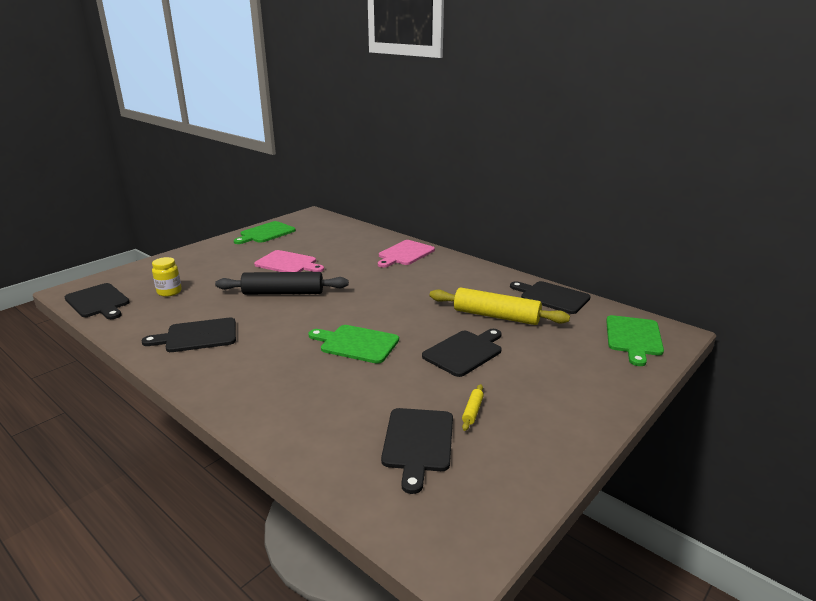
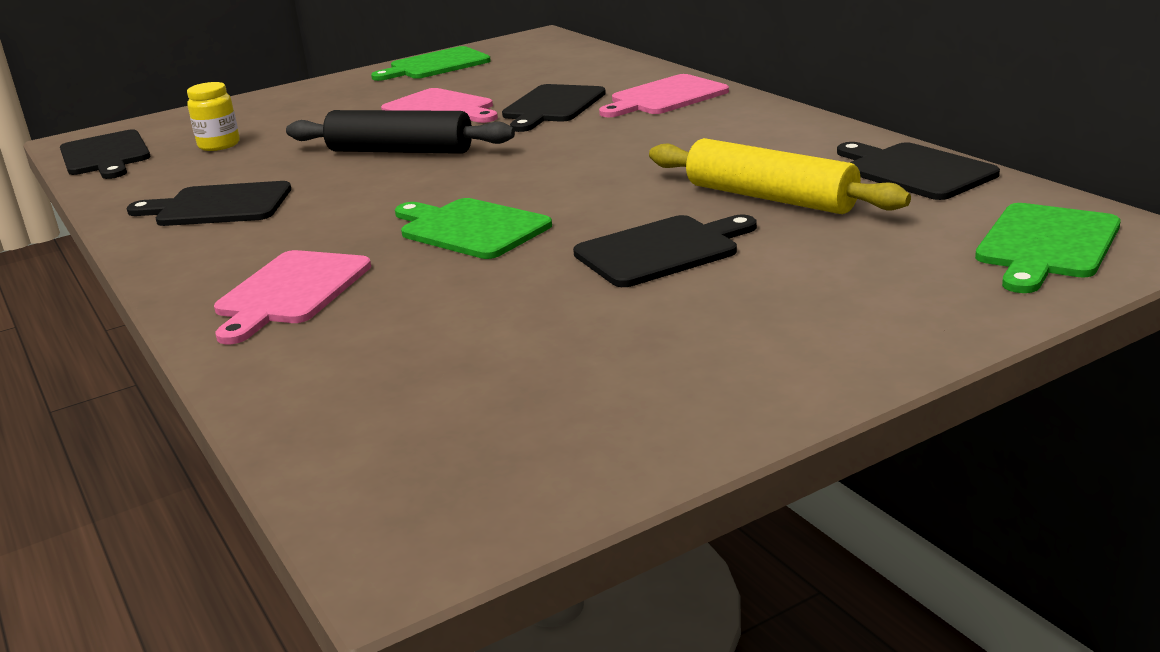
camera: 20 degrees right, 0 degrees up
(282, 394) = (291, 292): none -> pink cutting board
(418, 443) = (468, 378): black cutting board -> black cutting board (552, 106)
(472, 411) = (606, 340): yellow rolling pin -> none

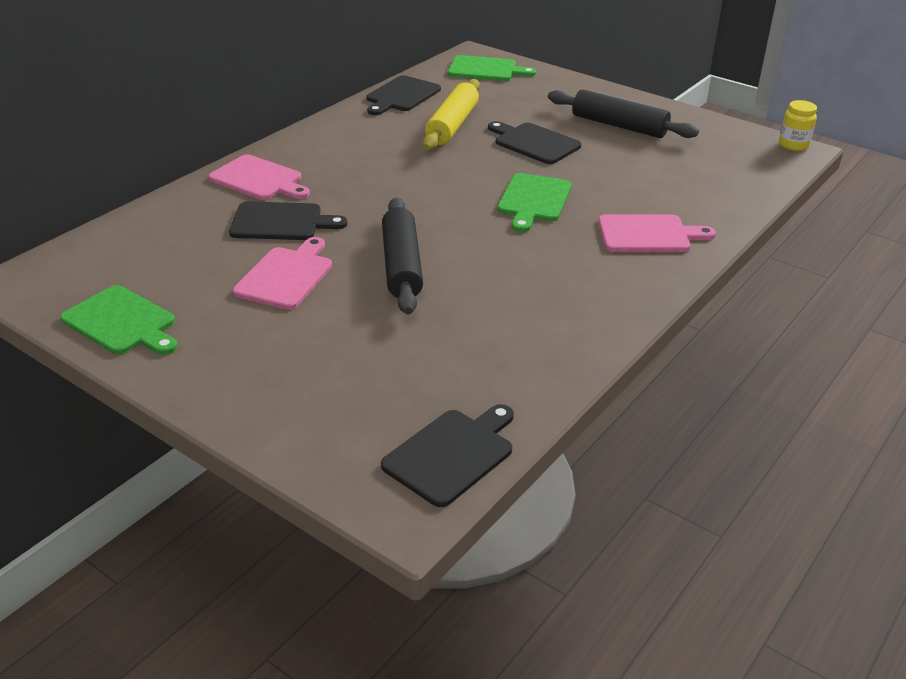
camera: 115 degrees left, 10 degrees up
(218, 206) = (545, 315): black cutting board -> none
(219, 145) = (405, 379): yellow jar -> yellow jar (793, 145)
(688, 339) = (619, 126): none -> black rolling pin

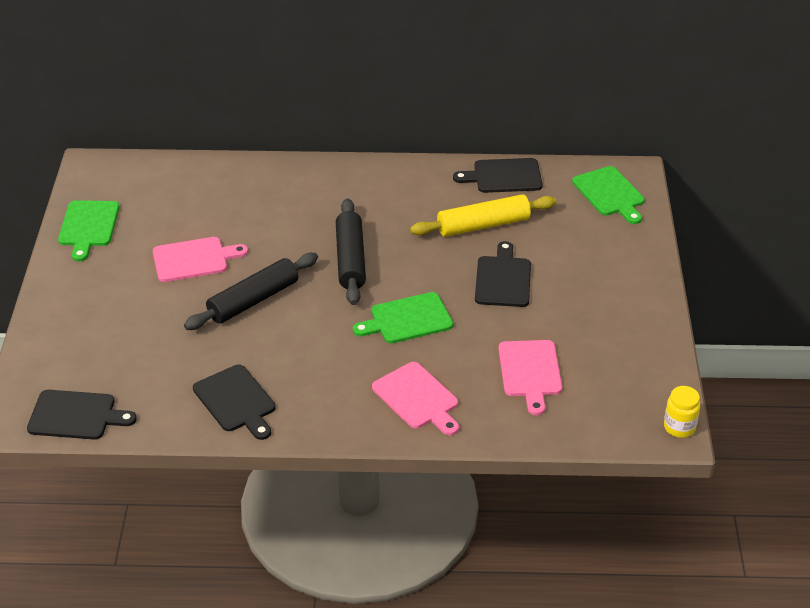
camera: 55 degrees right, 5 degrees up
(259, 179) = (298, 183): pink cutting board -> pink cutting board (530, 372)
(281, 222) = (254, 222): black cutting board -> black cutting board (236, 401)
(619, 126) = (591, 311): black rolling pin -> black rolling pin (350, 260)

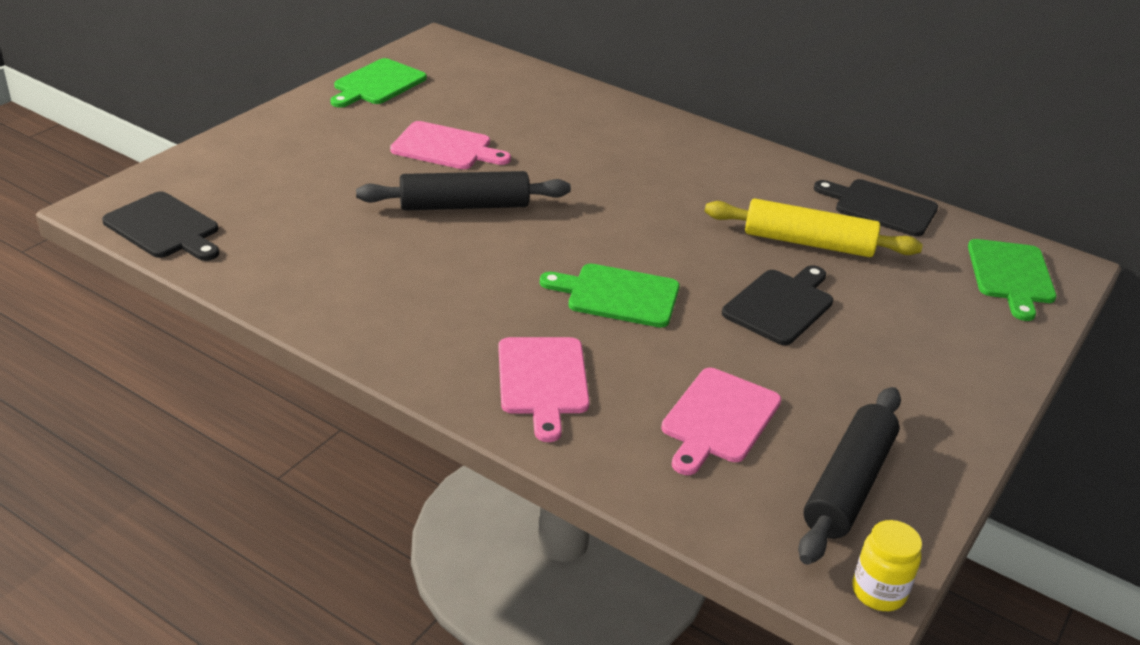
camera: 30 degrees right, 5 degrees down
(236, 401) = (335, 288): black cutting board -> none
(350, 260) = (613, 213): black rolling pin -> black rolling pin (848, 485)

